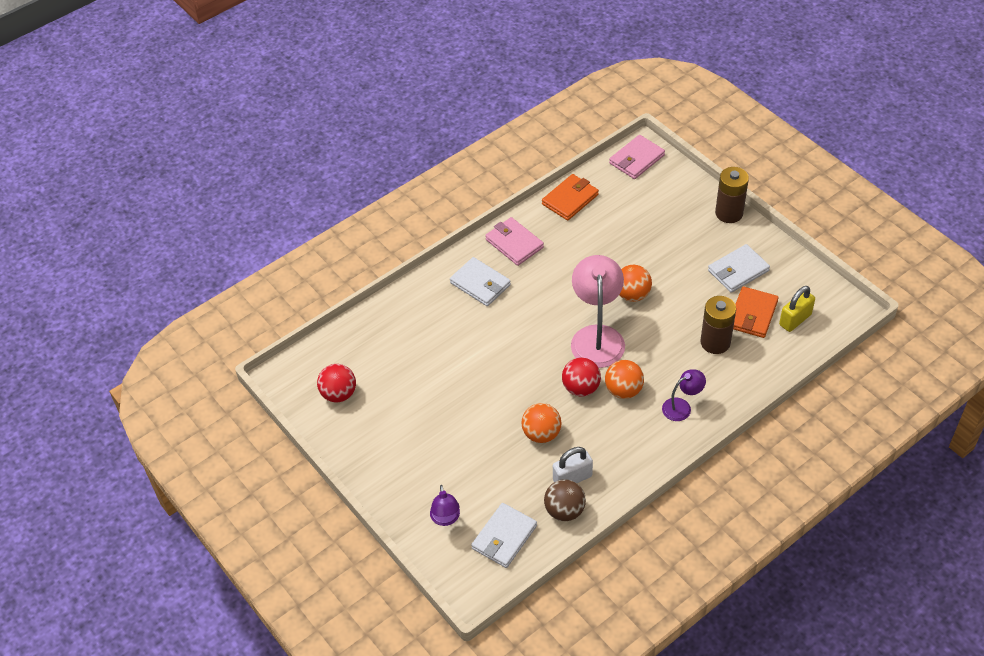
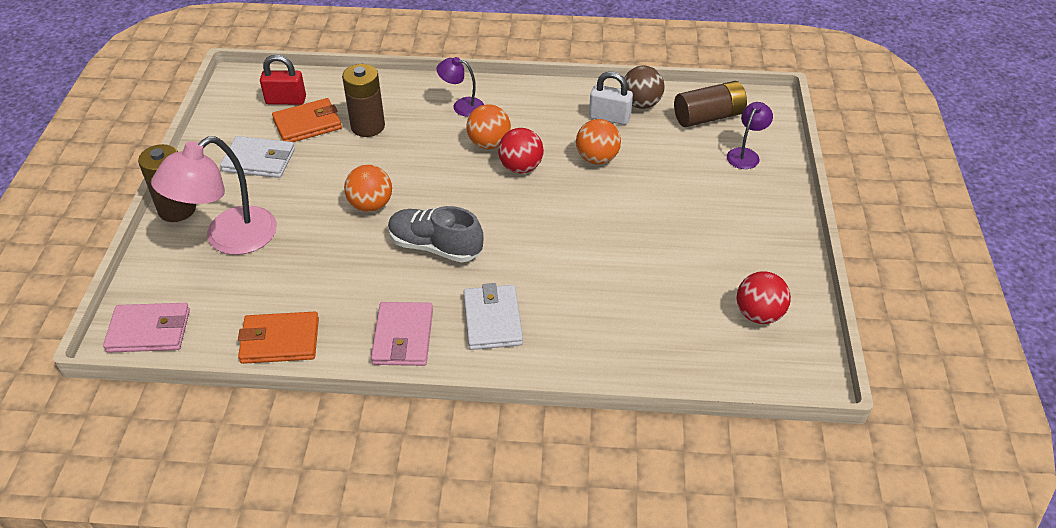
camera: 140 degrees left, 5 degrees down
(504, 537) = (708, 117): white wallet -> brown battery
(562, 299) = (435, 247): none -> grey shoe
(597, 336) = (451, 194): pink lamp -> pink lamp (229, 239)
(795, 320) = (286, 100): yellow padlock -> red padlock

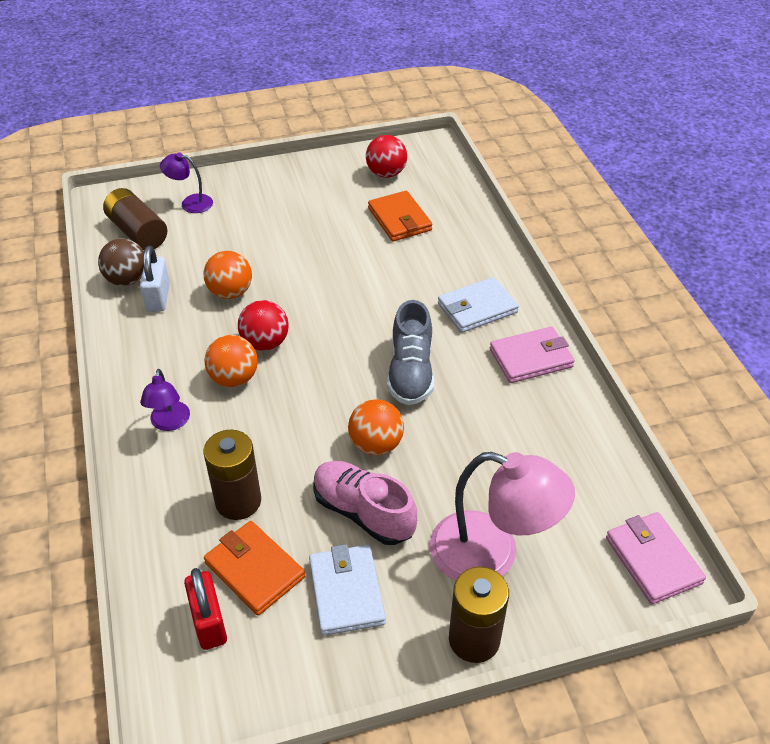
camera: 110 degrees left, 0 degrees up
(280, 341) = (591, 443): orange wallet -> orange wallet (399, 219)
(314, 183) = (363, 512): none -> pink shoe

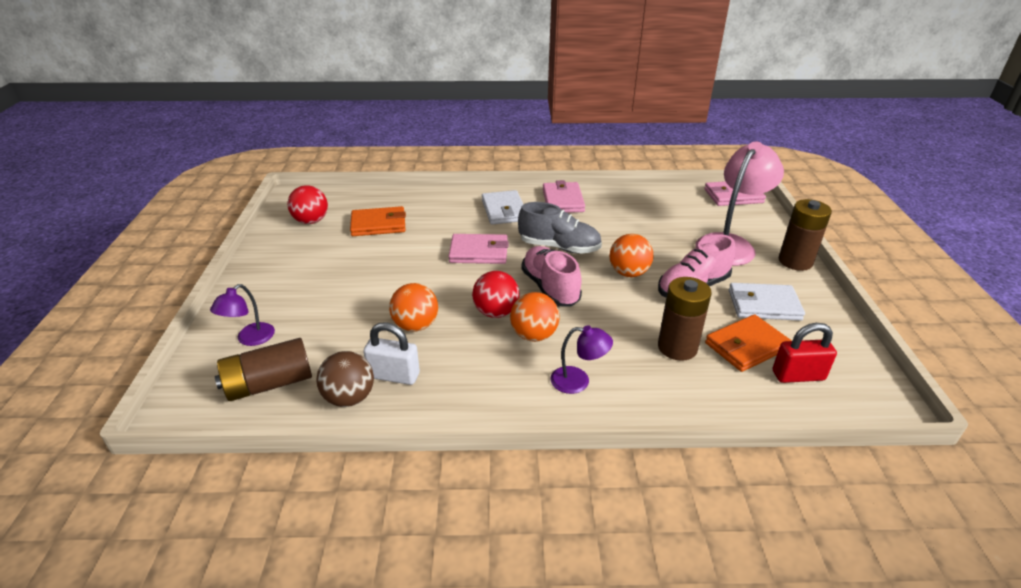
camera: 75 degrees left, 10 degrees down
(321, 378) = (550, 288): none -> pink shoe
(373, 307) = (479, 252): none -> pink wallet

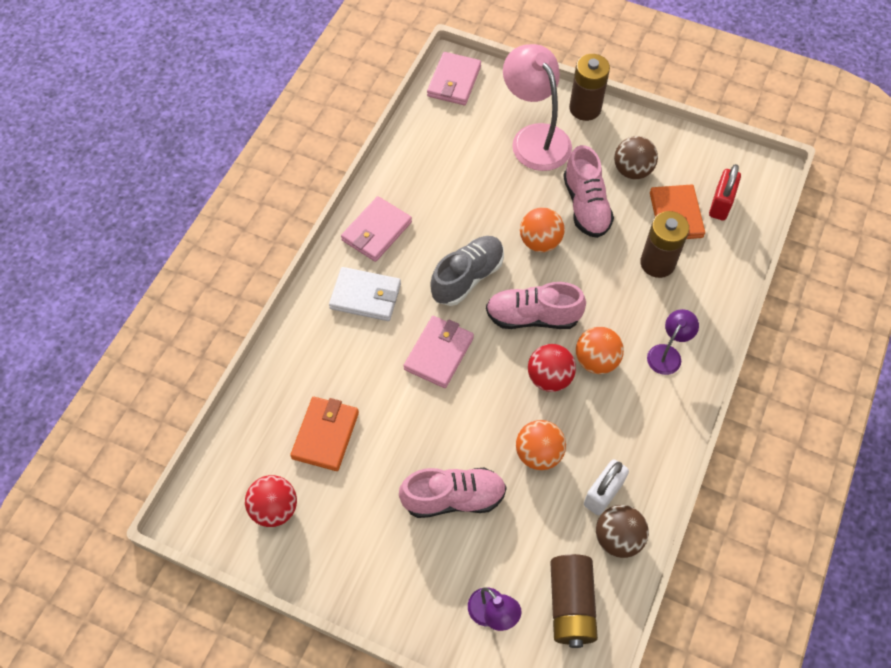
camera: 65 degrees left, 25 degrees up
(351, 292) = (453, 498): none -> pink shoe
(563, 200) = (376, 231): pink wallet -> pink wallet turned 75 degrees counterclockwise
(764, 305) = (632, 170): white wallet -> brown ball

